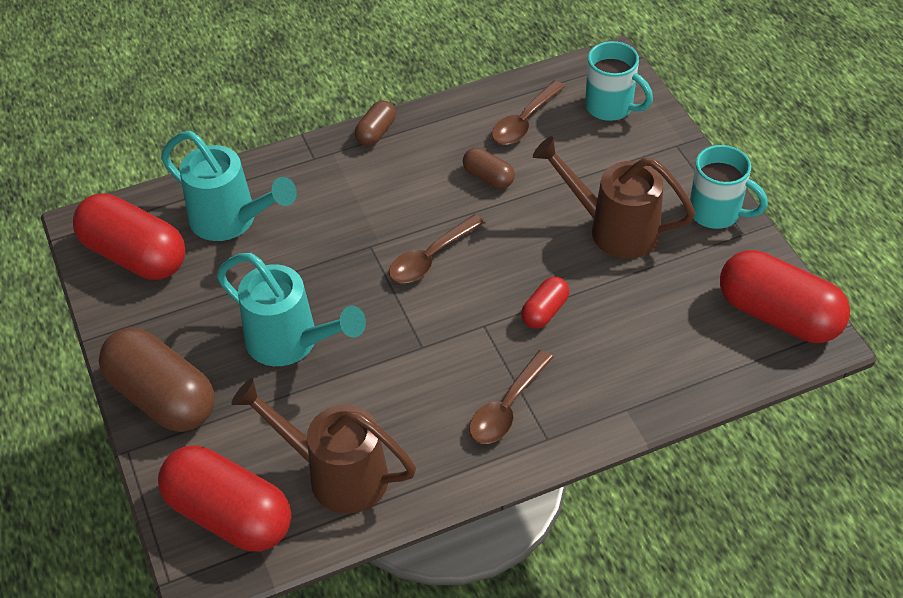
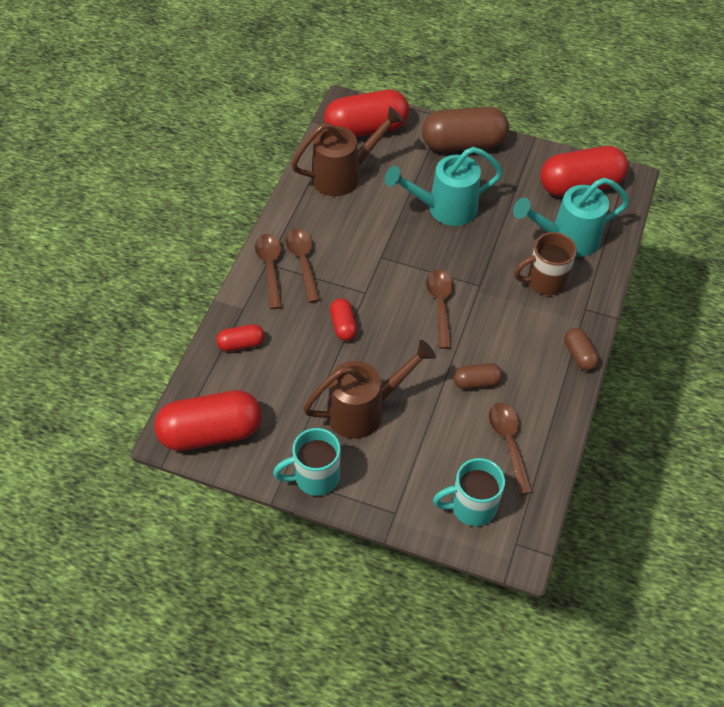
camera: 130 degrees right, 5 degrees up
(310, 203) = (544, 281): none -> brown mug
(549, 430) = (270, 268): none -> brown spoon
(666, 373) = (241, 344): none -> red capsule

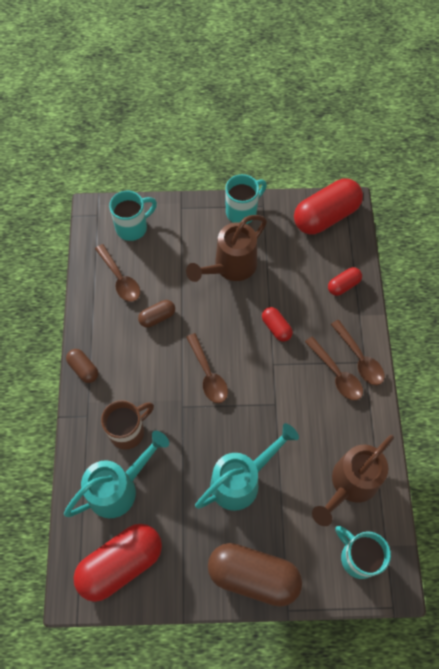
camera: 160 degrees right, 10 degrees up
(366, 129) = (358, 557): red capsule -> turquoise mug
(463, 144) = (253, 576): brown capsule -> brown capsule turned 45 degrees clockwise

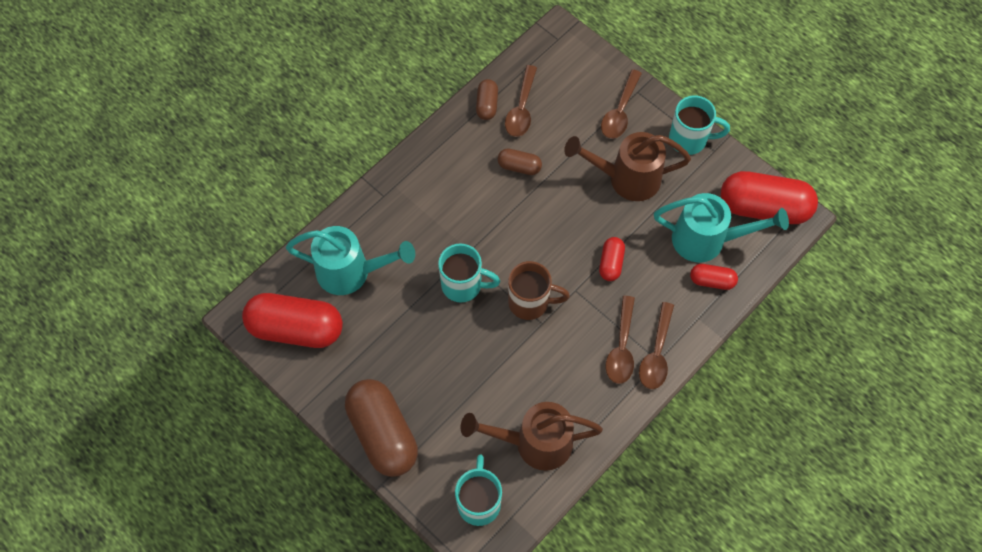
camera: 45 degrees right, 0 degrees up
(83, 369) = (418, 156): brown capsule -> brown capsule (487, 105)
(128, 431) = (402, 236): brown mug -> brown mug (530, 302)
(133, 227) = (577, 74): turquoise mug -> turquoise mug (463, 285)
(208, 374) = (512, 250): brown spoon -> brown spoon (620, 112)
(241, 481) = (449, 355): turquoise watering can -> turquoise watering can (707, 240)

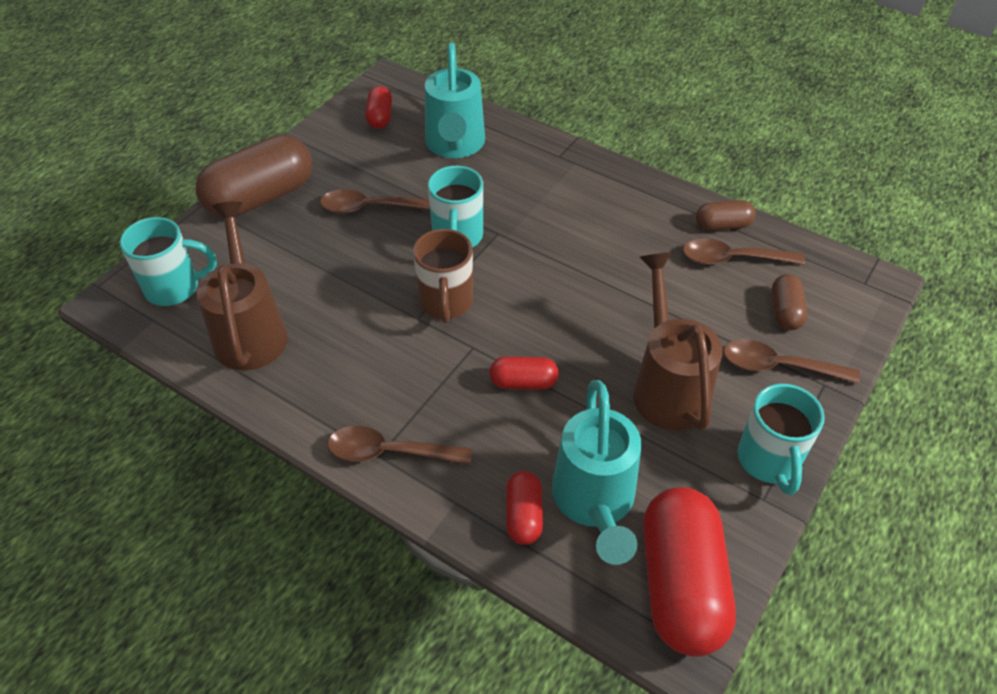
camera: 80 degrees right, 15 degrees down
(296, 328) = (380, 117): red capsule -> red capsule, size x0.48
(519, 167) = (642, 267): brown capsule -> brown capsule (785, 311)
(621, 348) = (393, 408): brown spoon -> brown spoon (370, 208)

